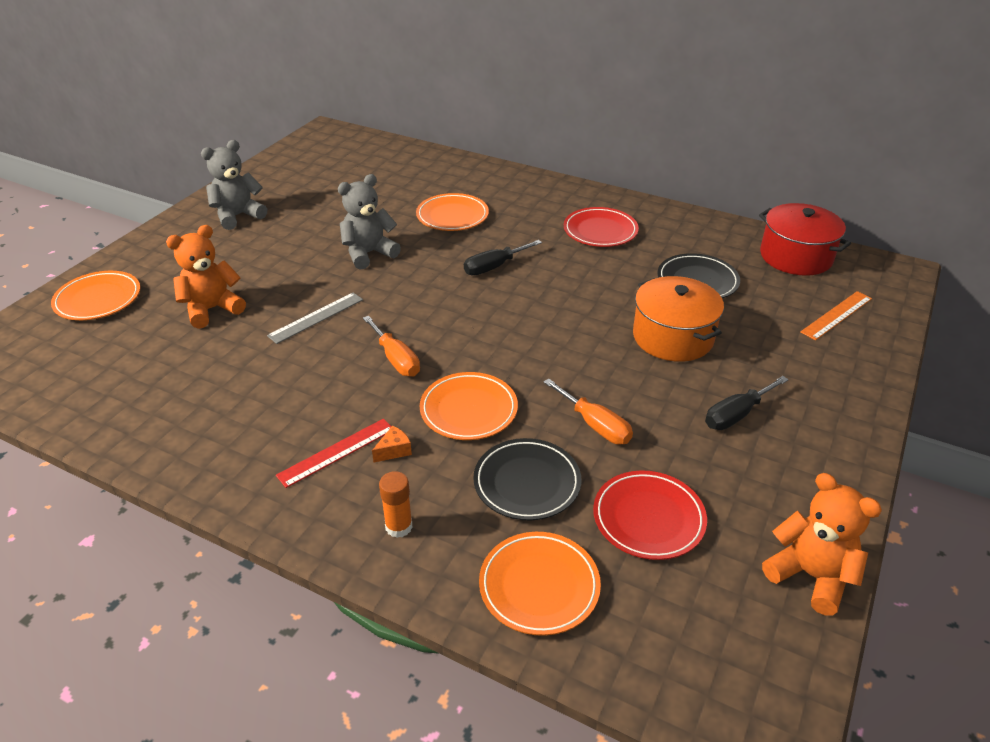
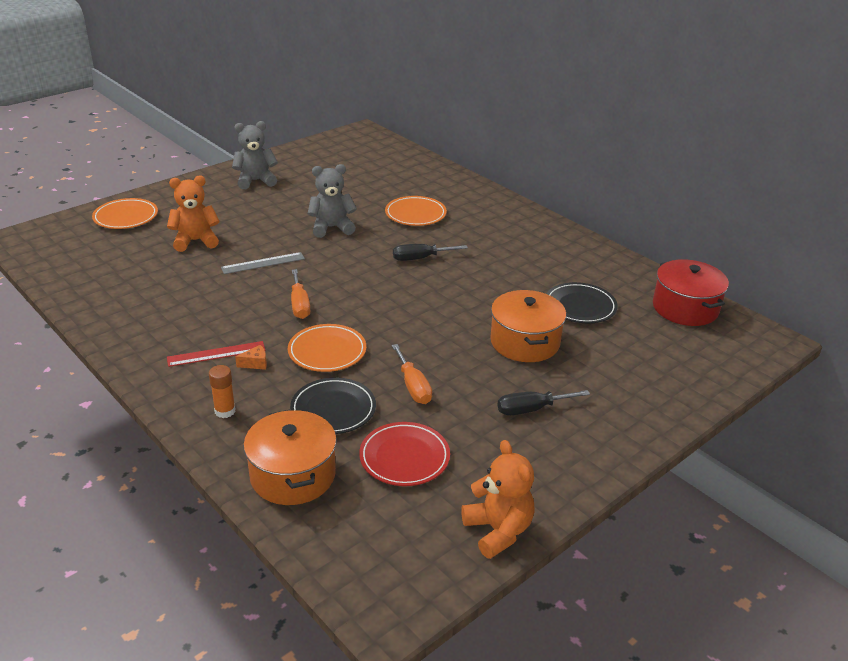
camera: 20 degrees right, 5 degrees down
(539, 586) = (293, 475): orange plate -> orange pot
(600, 231) = (528, 251): red plate -> none
(837, 315) = (682, 361): orange ruler -> none

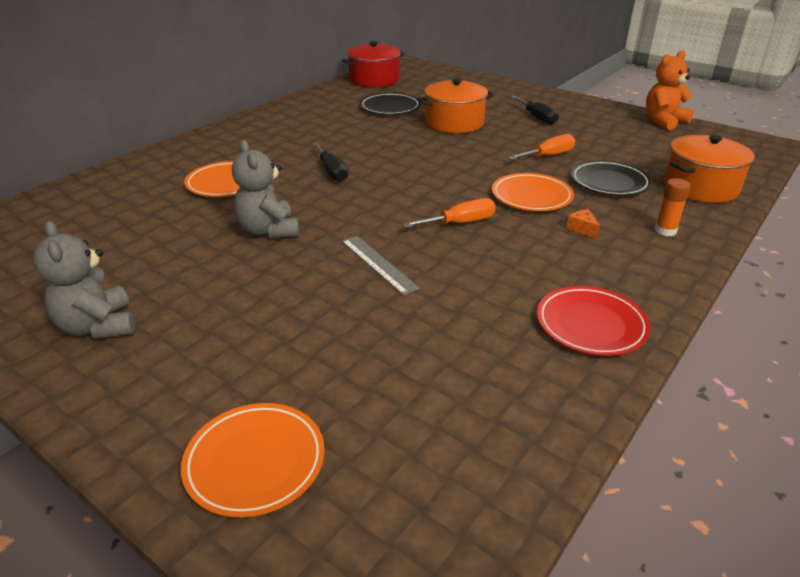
camera: 100 degrees left, 0 degrees up
(195, 241) = (333, 339): orange teddy bear -> none
(216, 354) = (587, 255): red ruler -> none
(404, 457) = (633, 151): red plate -> red plate (591, 325)

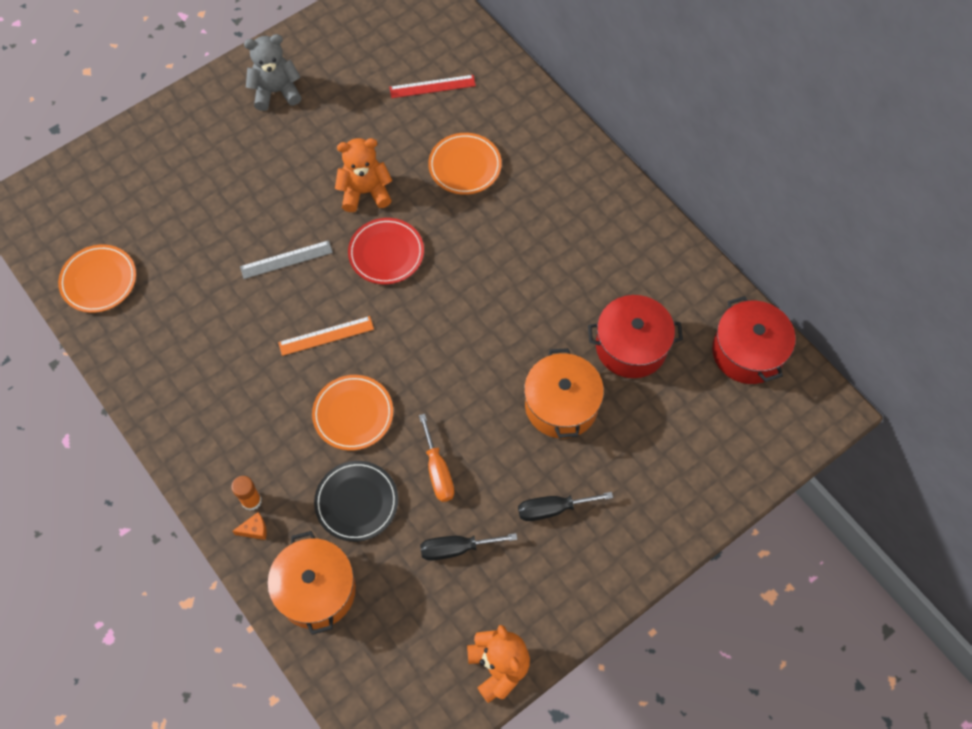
camera: 105 degrees right, 30 degrees up
(111, 214) = (432, 86): none -> red ruler
(255, 462) = (128, 167): orange plate -> orange plate (99, 281)
(268, 230) = (365, 192): grey teddy bear -> orange teddy bear
(332, 171) = (463, 254): black screwdriver -> black screwdriver (456, 548)
(390, 107) = (631, 346): black plate -> red pot
(460, 223) = (326, 336): orange screwdriver -> orange ruler
(582, 229) = (280, 431): orange cheese -> orange cheese (255, 530)
(591, 325) = (158, 374): red plate -> red plate (386, 253)

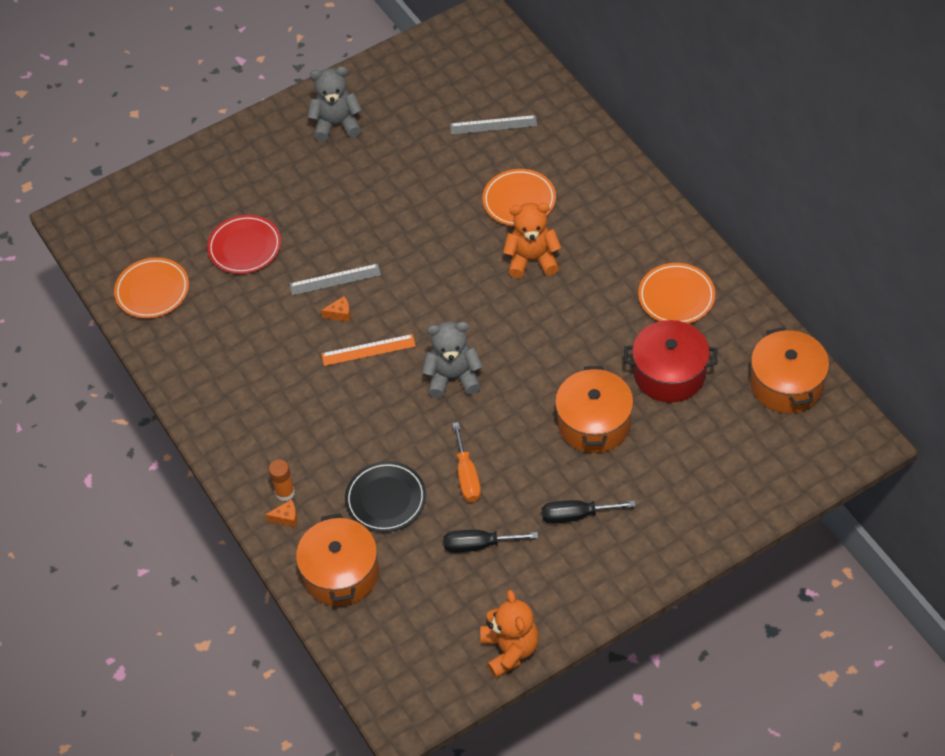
camera: 10 degrees right, 10 degrees down
(294, 297) = (340, 314): none -> orange cheese
(353, 414) = (389, 421): orange plate -> orange plate (676, 297)
(365, 192) = (417, 221): orange teddy bear -> orange teddy bear (532, 260)
(386, 253) = (433, 278): red plate -> red plate (245, 247)
(415, 362) = (453, 377): none -> grey teddy bear
(432, 86) = (493, 125): red ruler -> grey ruler
(747, 352) = (786, 384): red pot -> orange pot

